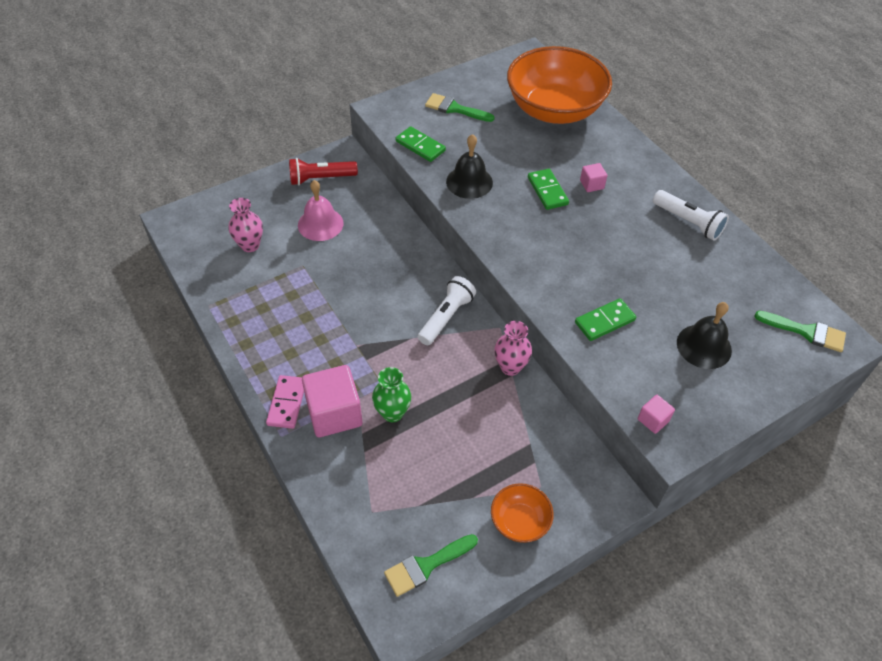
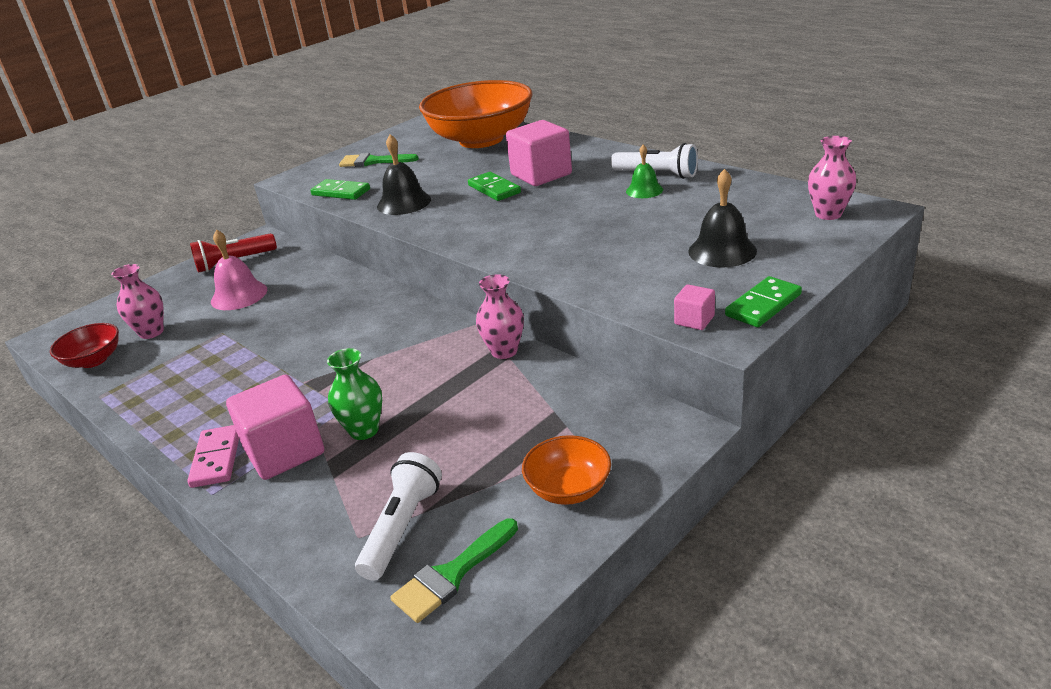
camera: 10 degrees left, 20 degrees down
(205, 263) = (94, 360): none -> red bowl
(446, 317) = (411, 330): white flashlight -> white flashlight (402, 527)
(591, 184) = (541, 175): pink cube -> pink cube, size x2.12
(604, 321) = (598, 260): green domino -> green domino (763, 305)
(670, 241) = (644, 190): none -> green bell
(806, 332) = (828, 214): green brush -> pink vase

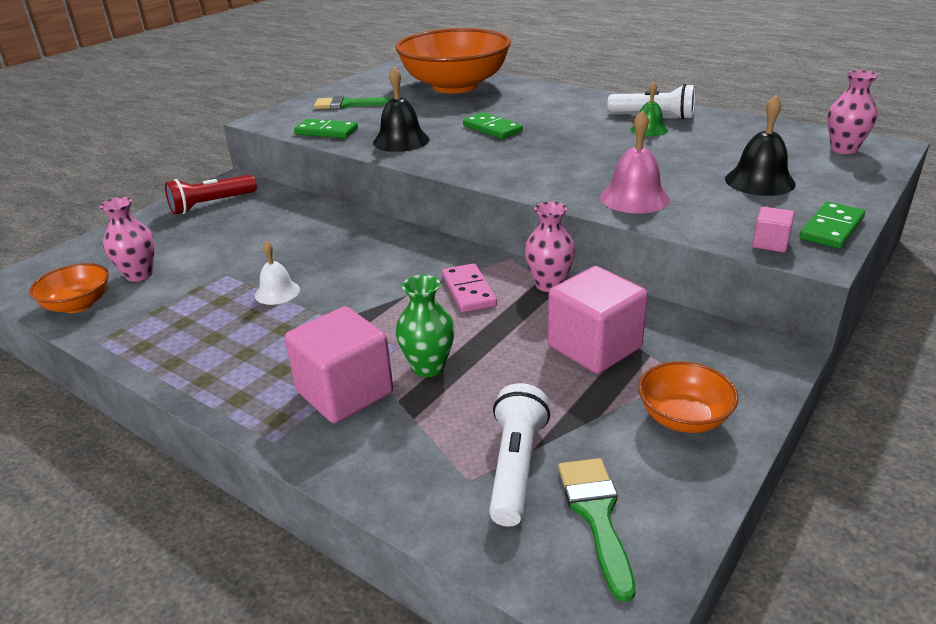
camera: 10 degrees left, 0 degrees up
(94, 360) = (78, 305): red bowl -> orange bowl
(217, 458) = (266, 403): pink domino -> pink domino (469, 291)
(239, 295) = (229, 236): pink bell -> pink bell (634, 198)
(261, 352) = (277, 292): none -> white bell
(452, 575) = (596, 515): green brush -> green brush turned 135 degrees clockwise
(541, 175) = (535, 116): pink cube -> pink cube (594, 347)

